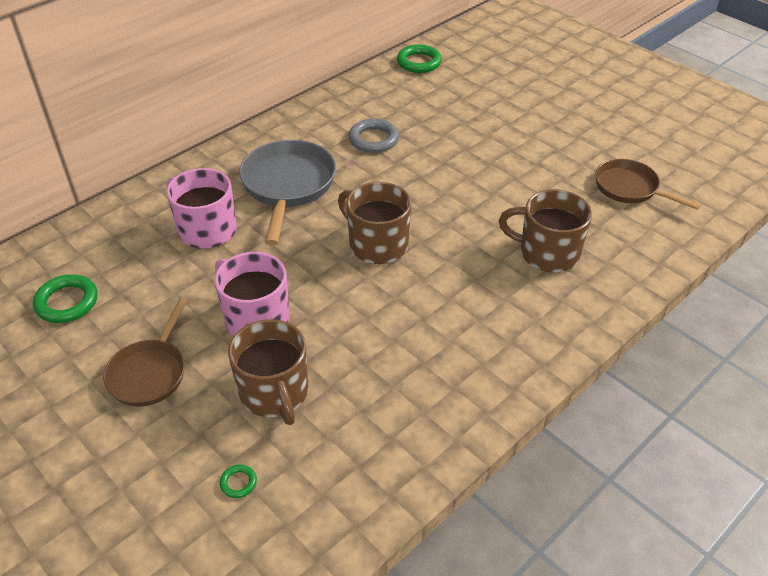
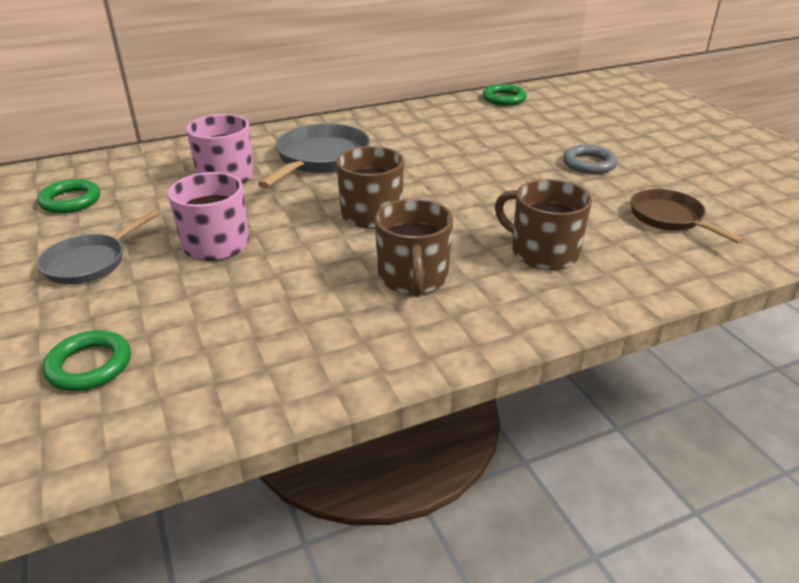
camera: 20 degrees right, 10 degrees down
(150, 373) = (90, 262): brown pan -> grey pan
(238, 483) = (89, 365): green ring -> green ring, size x2.04
(274, 393) = (184, 303): brown mug -> brown mug (413, 278)
(373, 139) = (423, 141): grey ring -> grey ring (589, 164)

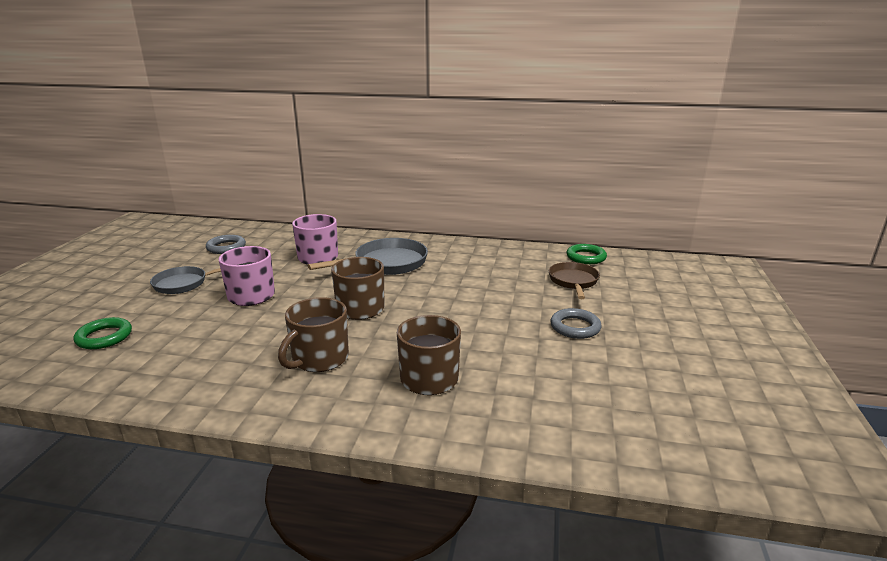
camera: 35 degrees right, 10 degrees down
(70, 201) = (226, 247): green ring -> grey ring
(669, 218) = (574, 394): brown pan -> brown pan (573, 281)

